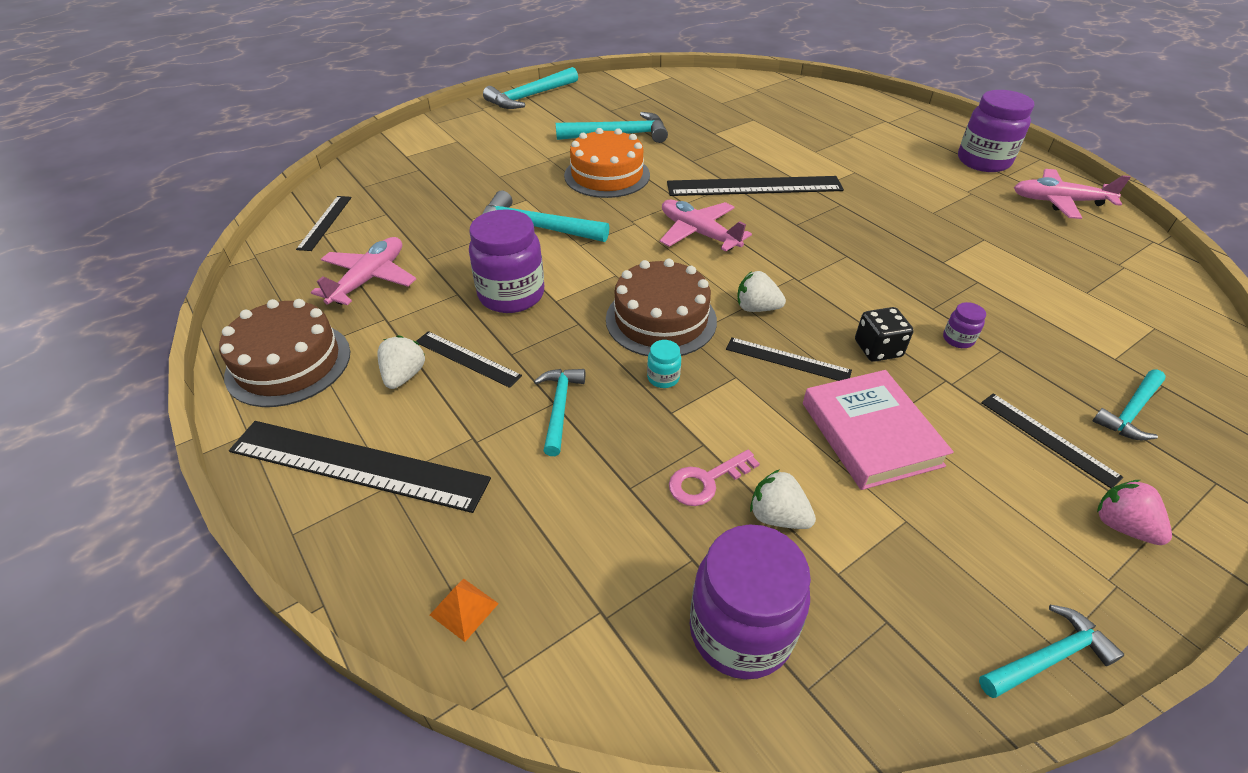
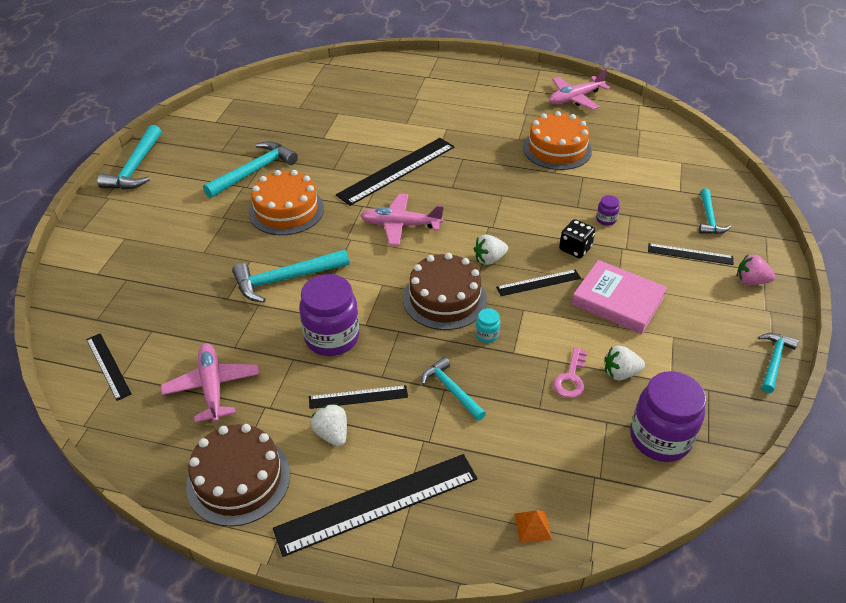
camera: 40 degrees left, 0 degrees up
(973, 241) = (557, 149): none -> orange cake
(983, 161) = (511, 86): purple jar -> none

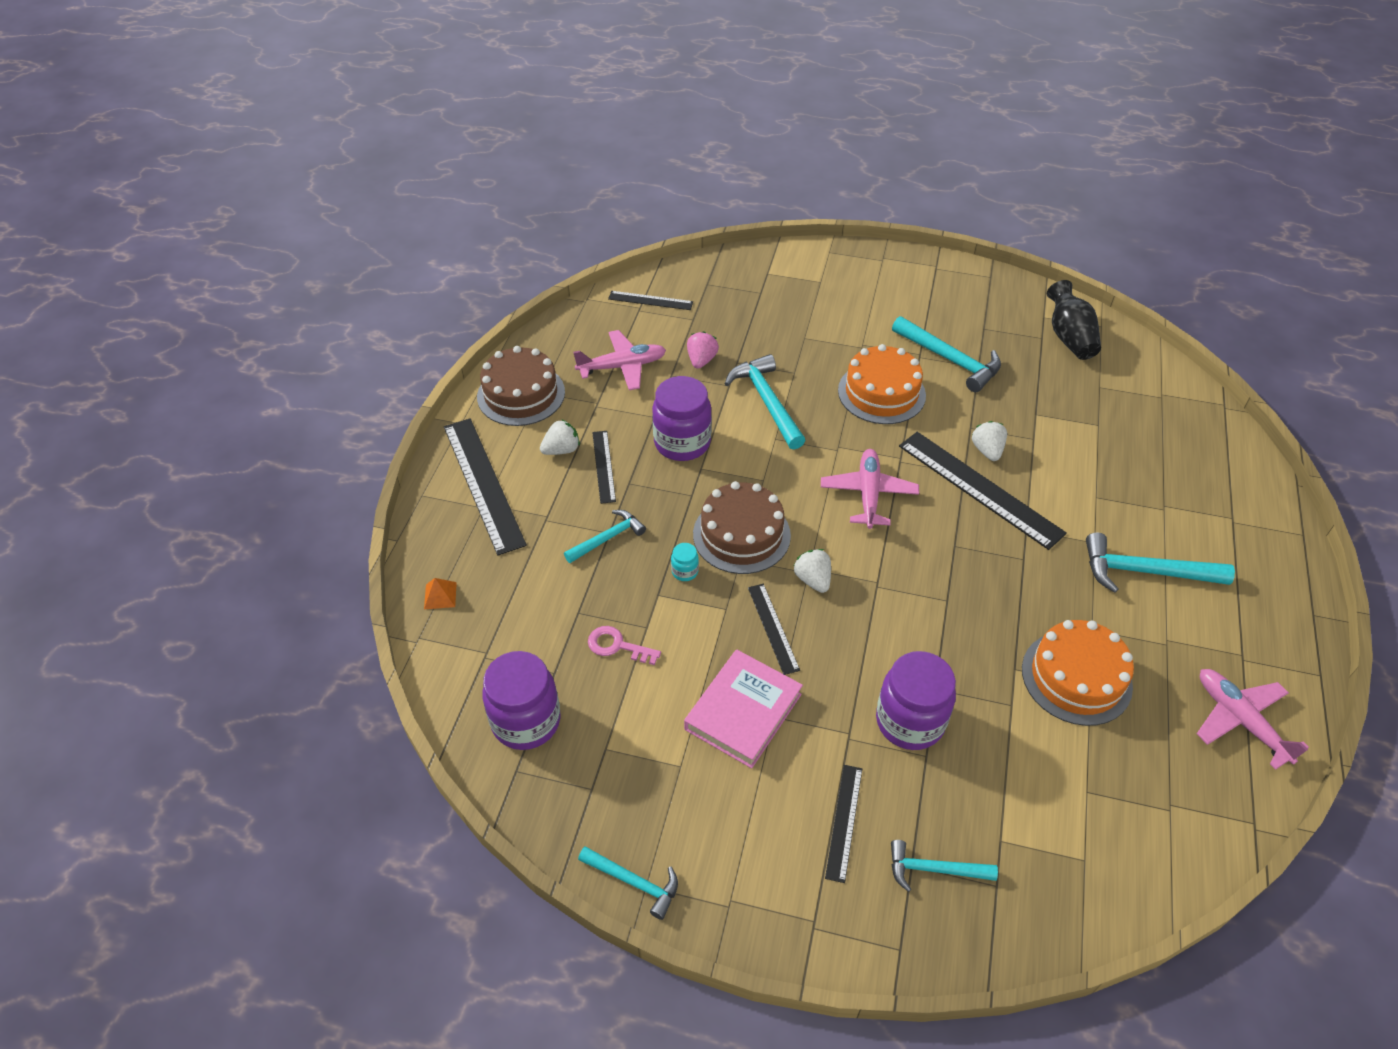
camera: 90 degrees right, 5 degrees up
(108, 366) = (650, 300): black ruler -> black ruler turned 45 degrees clockwise
(136, 167) = (938, 269): turquoise hammer -> turquoise hammer (1145, 572)
(242, 113) = (1069, 337): none -> black vase
(575, 249) = (842, 675): black dice -> none
(606, 220) = (909, 721): purple jar -> purple jar, size x2.32
(620, 373) = (622, 696): white strawberry -> white strawberry (987, 450)
(750, 281) = (790, 895): pink strawberry -> pink strawberry (701, 360)

